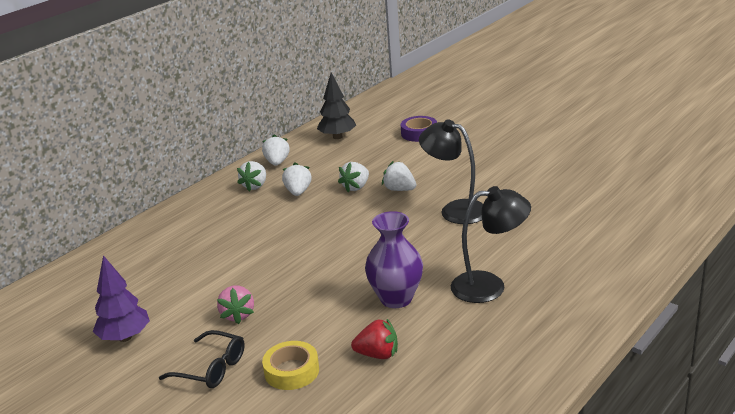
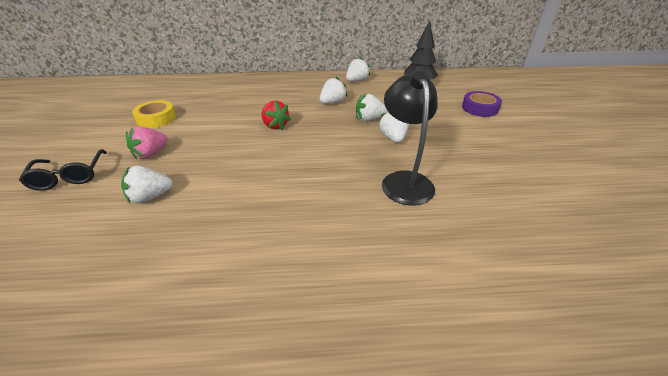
camera: 45 degrees right, 10 degrees up
(125, 337) = (101, 127): purple tree -> none
(255, 186) = (320, 87): white strawberry -> white strawberry (150, 197)
(291, 371) = (74, 218): yellow tape -> yellow tape (156, 118)
(378, 354) = (119, 259): red strawberry -> red strawberry (275, 126)
(396, 299) = (226, 220): purple vase -> none
(489, 286) = (299, 278): black lamp -> none

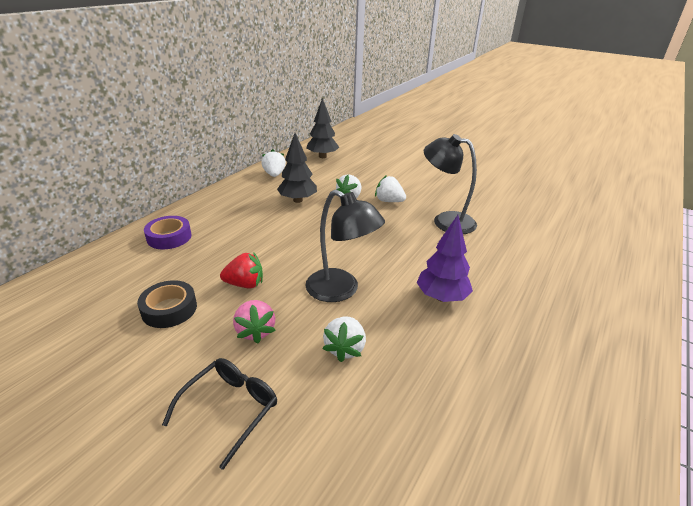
camera: 55 degrees left, 5 degrees down
(69, 176) = (230, 408): black glasses -> black glasses turned 75 degrees counterclockwise
(156, 118) = (169, 309): yellow tape -> black tape
(224, 167) = (341, 290): none -> black lamp
(259, 224) = (441, 297): none -> purple tree
(275, 126) = (300, 241): red strawberry -> red strawberry (245, 284)
(332, 102) = (298, 200): white strawberry -> black tree
(479, 108) = (389, 157): purple tape -> purple tape (169, 237)

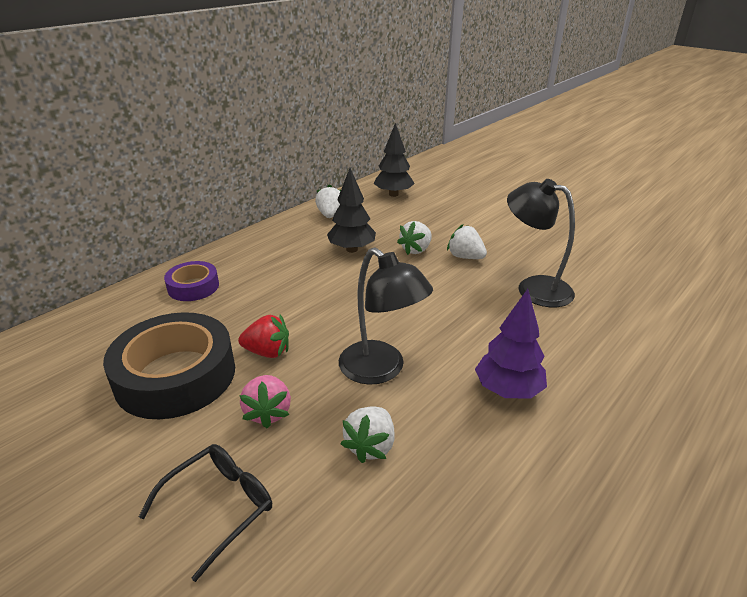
camera: 10 degrees right, 0 degrees up
(169, 309) = (176, 375): black tape -> black tape, size x1.88

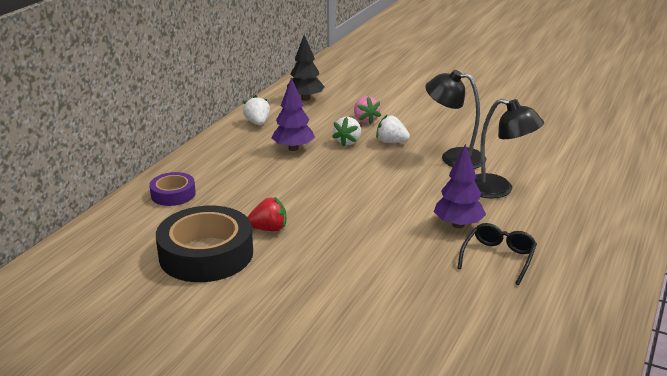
camera: 15 degrees left, 5 degrees down
(220, 506) = (294, 317): black glasses -> black glasses (498, 257)
(268, 412) = (294, 264): pink strawberry -> pink strawberry (365, 120)
(352, 249) = (293, 148): black tree -> purple tree
(371, 446) = (378, 270): white strawberry -> none
(381, 370) = (362, 227): black lamp -> black lamp (498, 190)

